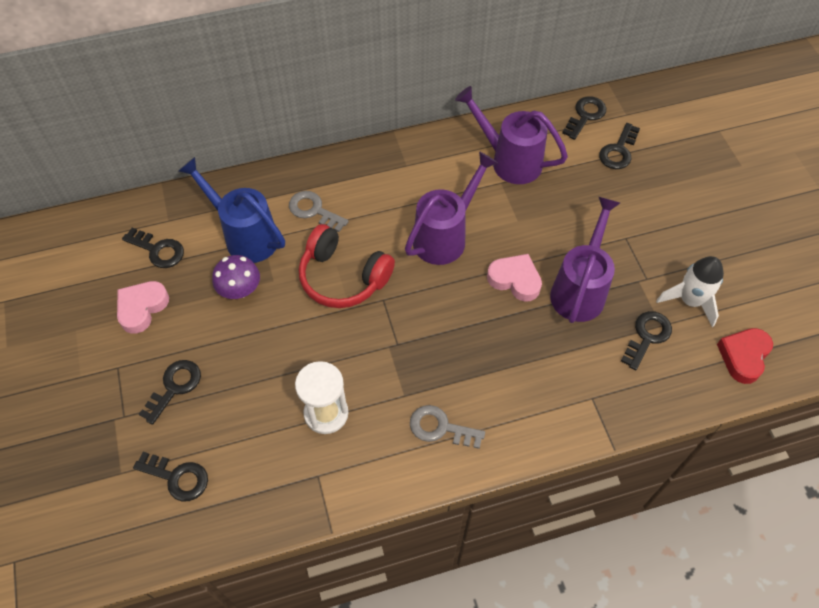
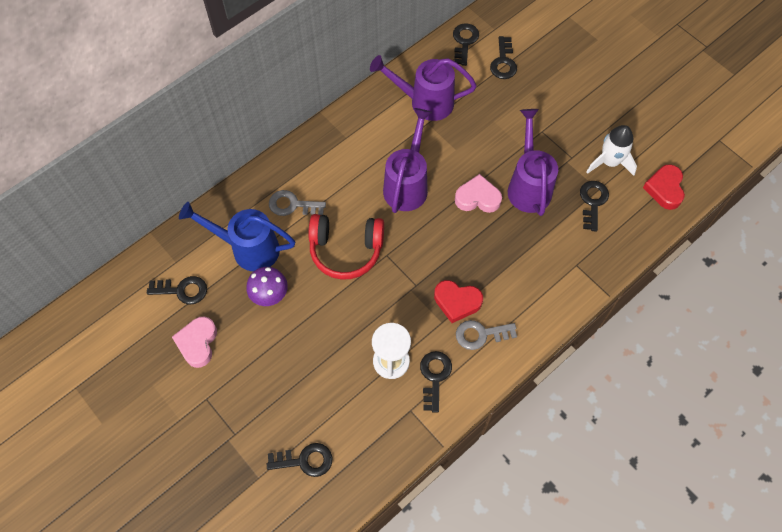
camera: 25 degrees left, 5 degrees up
(174, 387) = (262, 393): black key -> black key (434, 376)
(432, 381) = (457, 302): none -> red heart

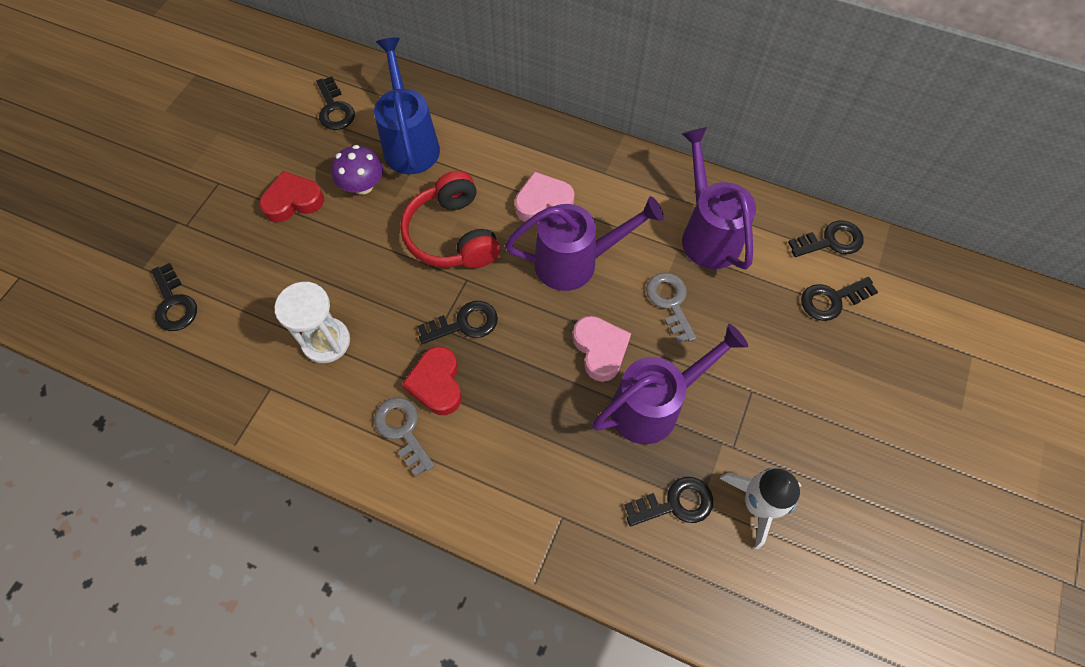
camera: 65 degrees right, 0 degrees up
(197, 343) = (279, 148): pink heart -> pink heart (543, 202)
(292, 205) = (485, 159): grey key -> grey key (670, 302)
(434, 376) = (324, 398): black key -> black key (464, 323)
(664, 189) = (758, 605): red heart -> red heart (293, 201)

